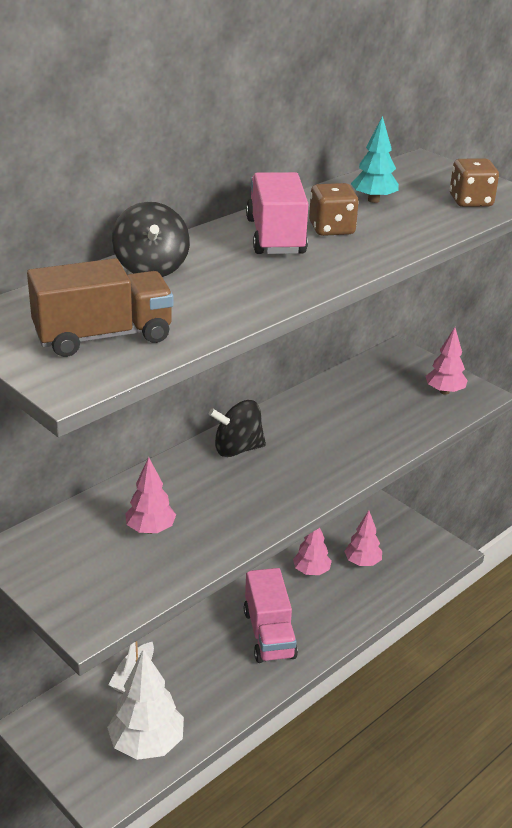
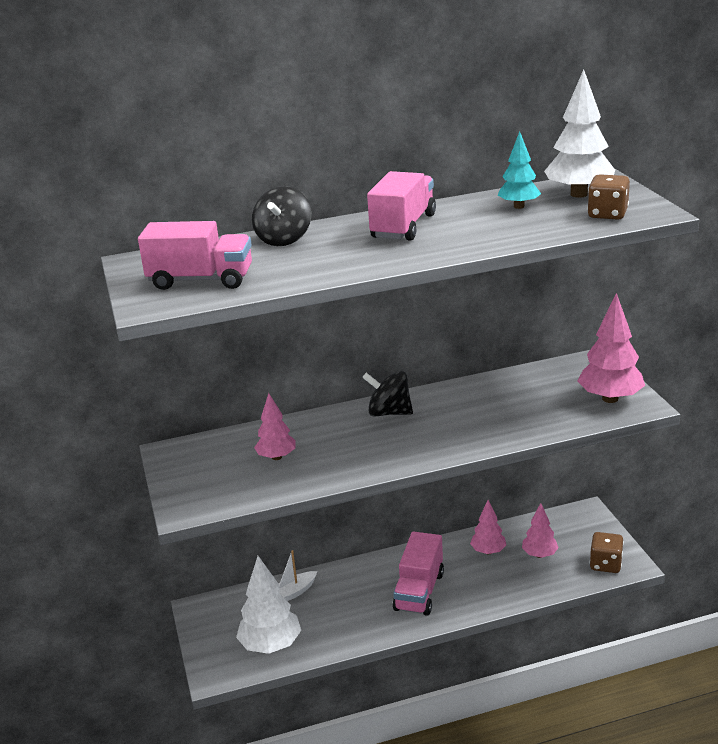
camera: 30 degrees right, 5 degrees down
(103, 336) = (201, 280): brown truck -> pink truck
(331, 229) = (456, 225): brown dice -> brown dice (605, 564)
(418, 180) = (578, 194): none -> white tree
(444, 391) = (610, 398): pink tree -> pink tree, size x1.63

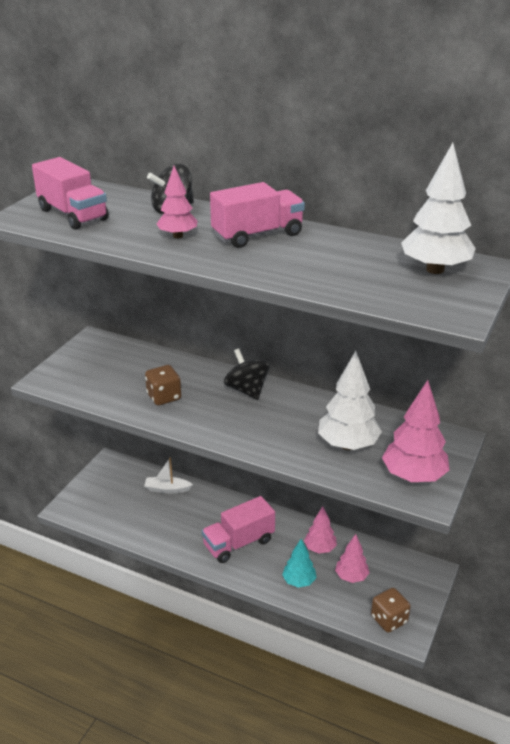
camera: 40 degrees right, 5 degrees up
(271, 645) = (114, 513): white tree -> white tree (348, 445)
(277, 457) = (137, 379): pink tree -> pink tree (178, 236)
(519, 206) = (367, 258): turquoise tree -> turquoise tree (299, 581)
(607, 214) = (416, 297): brown dice -> brown dice (164, 397)

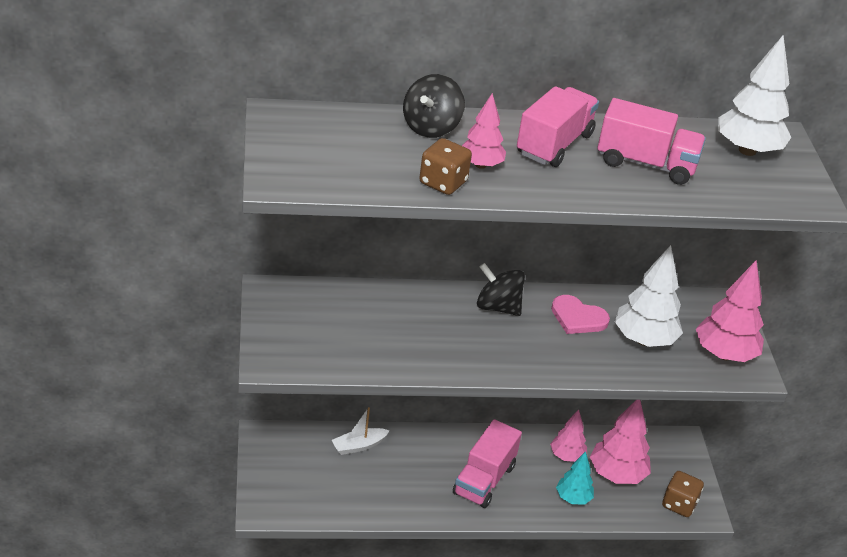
camera: 35 degrees left, 5 degrees up
(73, 215) = (336, 161): pink truck -> pink truck (646, 164)
(164, 397) = (422, 341): brown dice -> brown dice (443, 183)
(305, 414) = (578, 318): none -> pink heart
(351, 577) = (617, 475): pink tree -> pink tree, size x1.63

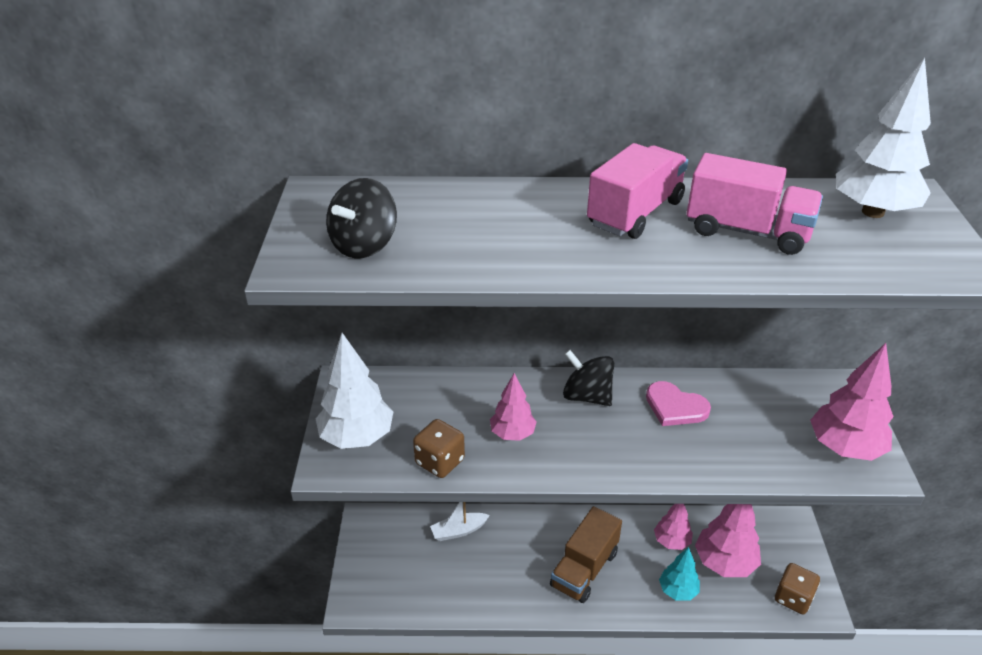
camera: 10 degrees right, 0 degrees up
(431, 127) = (491, 199): black spinning top -> black spinning top (364, 245)
(443, 183) = (494, 261): brown dice -> brown dice (440, 462)
(480, 165) = (543, 239): pink tree -> pink tree (512, 434)
(484, 480) = (584, 569): pink truck -> brown truck
(644, 340) = (750, 432): white tree -> white tree (357, 437)

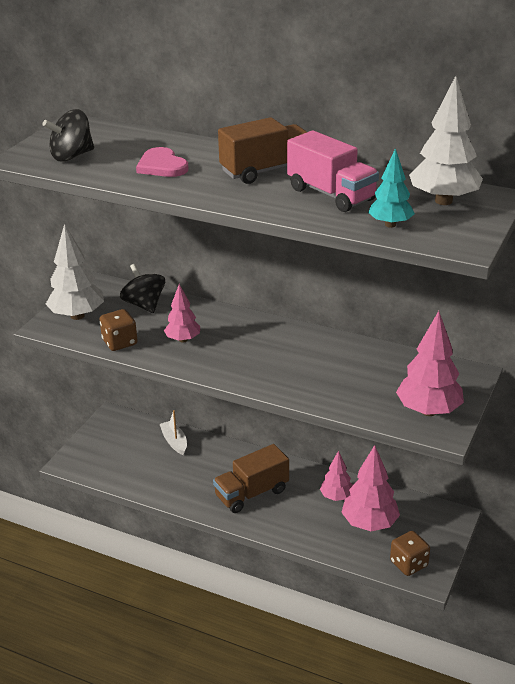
camera: 25 degrees right, 5 degrees down
(458, 531) = (174, 442): white boat -> white boat turned 60 degrees clockwise
(587, 396) = (257, 331): black spinning top -> black spinning top (144, 305)
(635, 213) = (266, 171): pink truck -> brown truck
(675, 407) = (318, 353): pink heart -> pink heart (162, 166)
(677, 590) = (315, 529): turquoise tree -> turquoise tree (390, 224)

